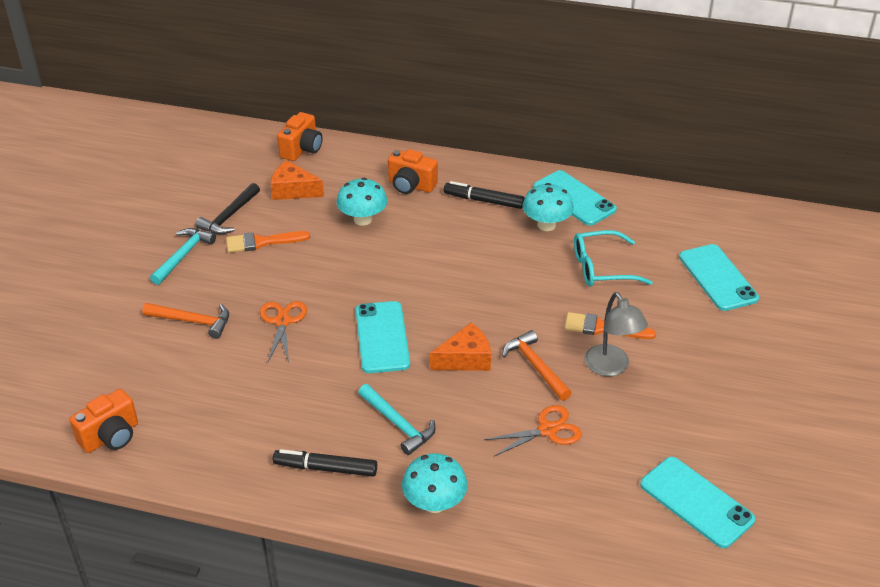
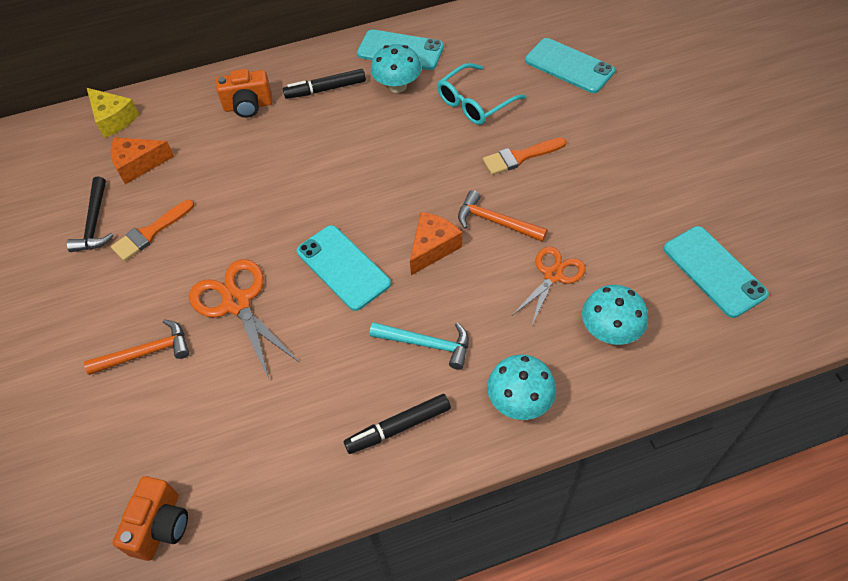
camera: 30 degrees left, 15 degrees up
(183, 255) = (79, 288): turquoise hammer -> none
(282, 321) = (237, 303): orange scissors -> orange scissors, size x1.51
(302, 149) = (113, 119): orange camera -> yellow cheese
(363, 219) = (230, 161): turquoise mushroom -> turquoise mushroom (610, 330)
(611, 367) = (555, 189): grey lamp -> none
(696, 502) = (714, 271): turquoise phone -> turquoise phone turned 45 degrees clockwise

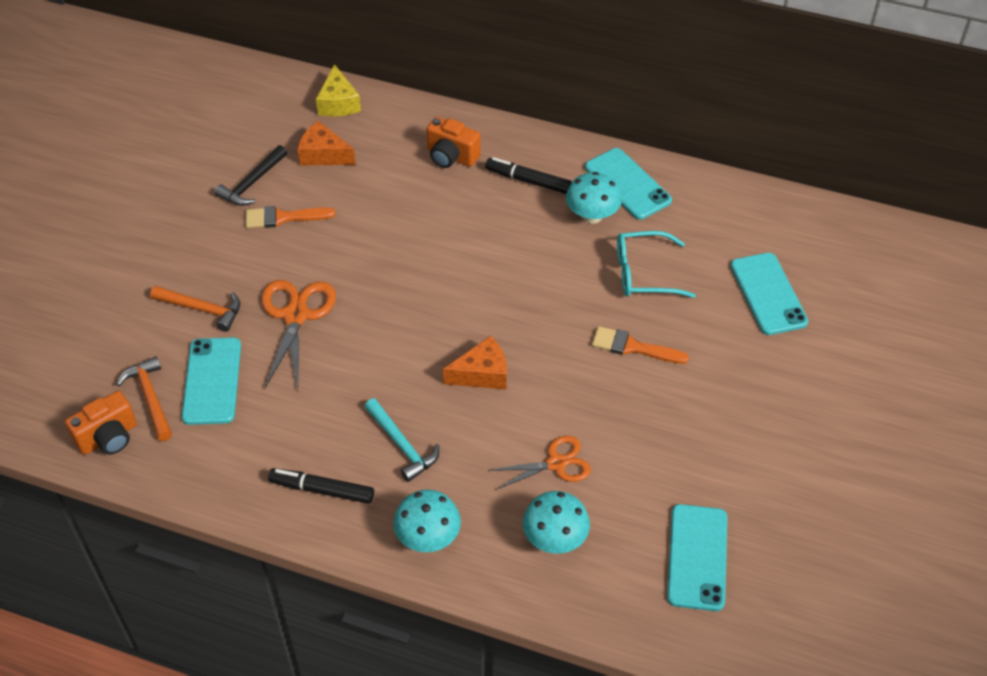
camera: 35 degrees right, 5 degrees down
(343, 267) = (398, 342): turquoise phone -> turquoise phone (212, 381)
(495, 222) = (554, 388): orange hammer -> orange hammer (150, 398)

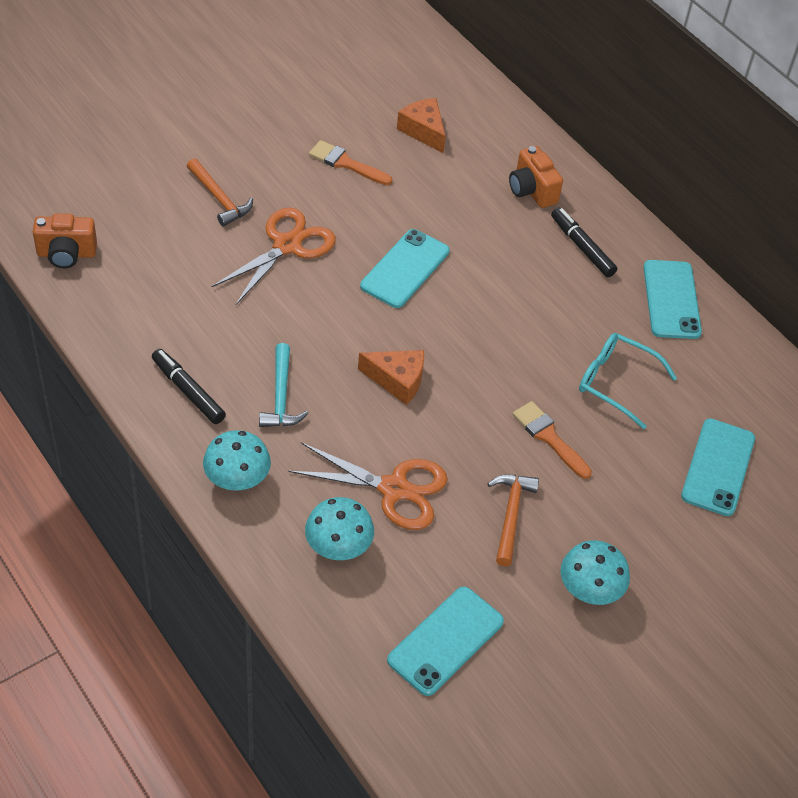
camera: 30 degrees right, 0 degrees up
(150, 398) = (122, 243): orange hammer -> orange hammer (510, 515)
(212, 381) = (178, 258): turquoise phone -> turquoise phone (405, 269)
(252, 183) = (345, 122): black hammer -> none
(338, 103) = (474, 96): yellow cheese -> none
(555, 463) = (394, 489): orange scissors -> orange scissors, size x1.51
(592, 216) = (613, 308): turquoise mushroom -> turquoise mushroom (589, 590)

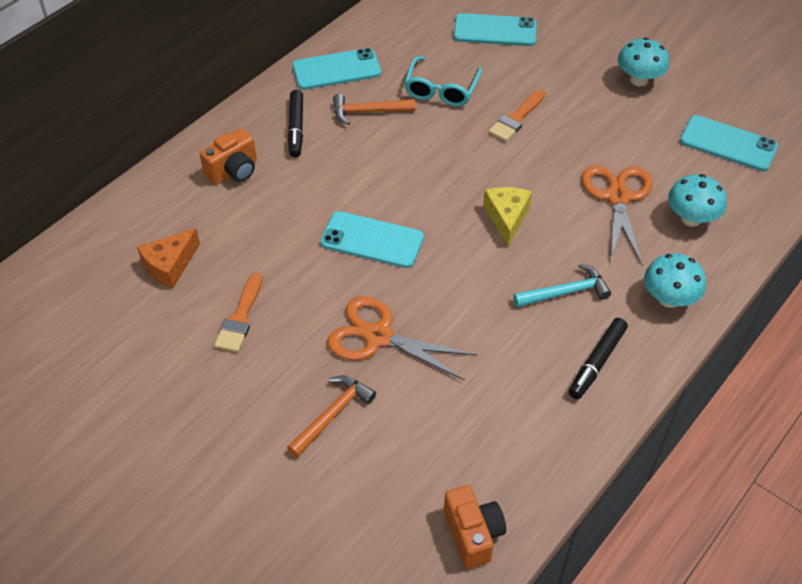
camera: 100 degrees left, 0 degrees up
(397, 380) = (506, 218): orange cheese -> yellow cheese
(510, 515) = (601, 128): orange hammer -> orange hammer (368, 112)
(582, 247) = (296, 128): black marker -> black marker turned 45 degrees counterclockwise

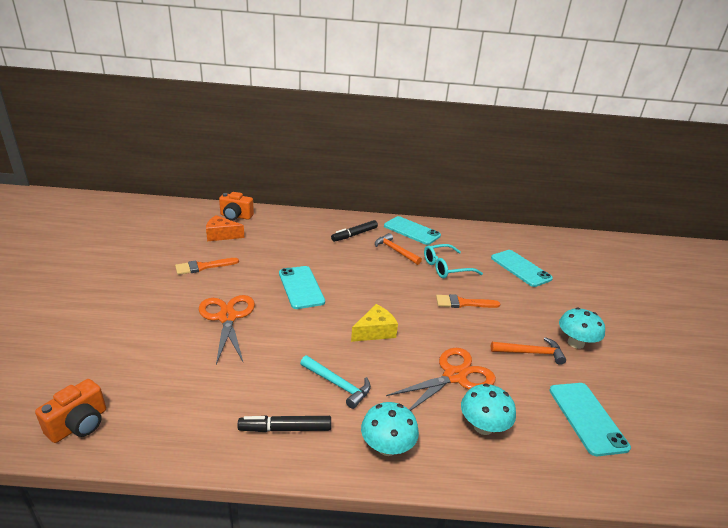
camera: 50 degrees right, 20 degrees down
(233, 171) = (303, 229): orange camera -> orange camera (236, 216)
(332, 414) = (152, 323): orange hammer -> orange hammer (530, 353)

